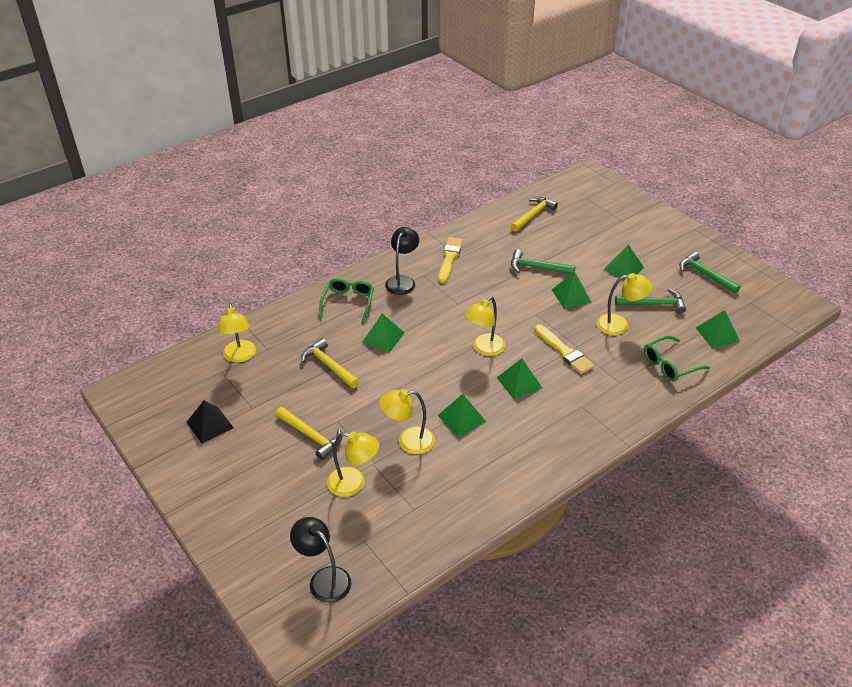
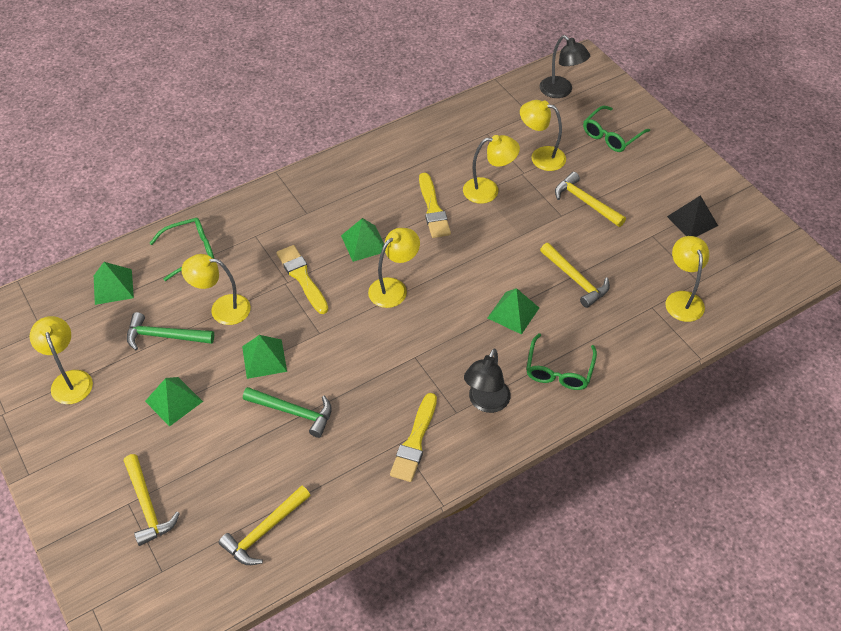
camera: 175 degrees left, 10 degrees up
(271, 517) = (611, 135): none -> green glasses
(461, 418) = (433, 209): green pyramid -> yellow brush
(609, 220) = (147, 506): none -> yellow hammer
(705, 275) = (70, 380): green hammer -> yellow lamp

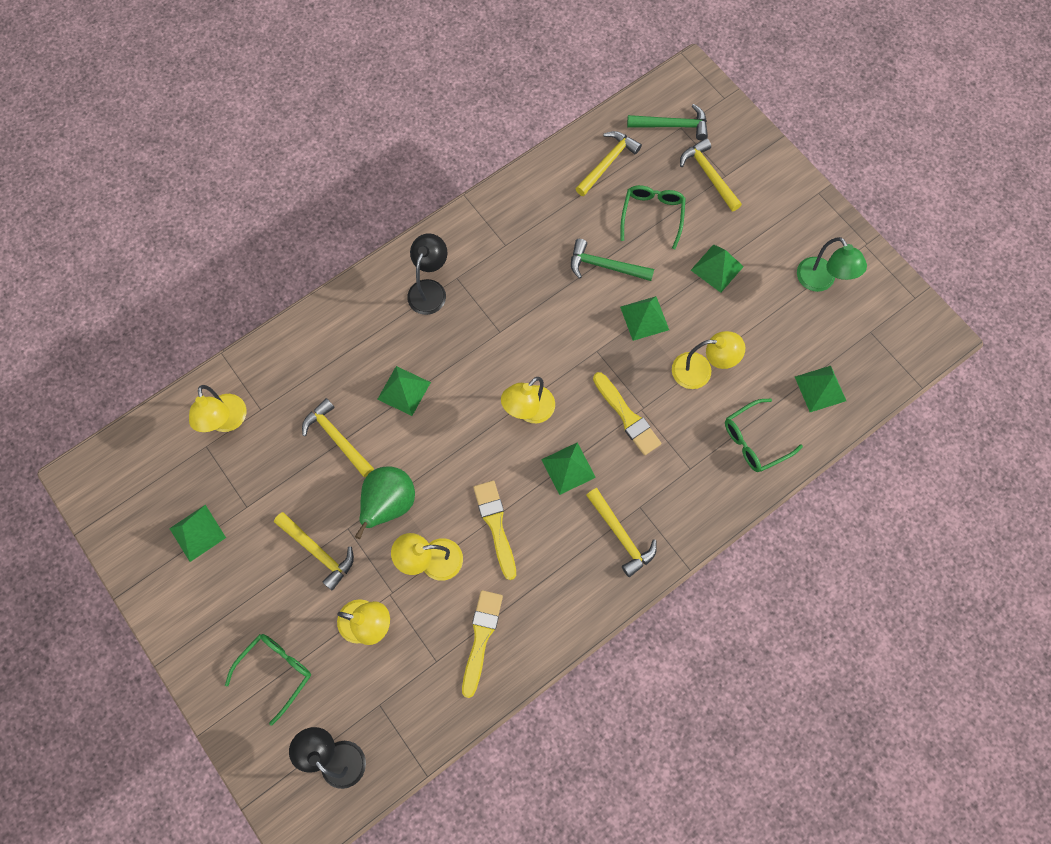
camera: 175 degrees right, 20 degrees up
(70, 380) = (820, 281): yellow lamp -> green lamp
(164, 336) = (747, 334): green hammer -> green hammer (672, 125)
(327, 196) = (621, 535): none -> yellow hammer
(415, 441) = (492, 247): yellow brush -> yellow brush (481, 638)
(525, 229) = (389, 503): none -> green pear
(559, 370) = (360, 329): green glasses -> green glasses (652, 216)
(692, 221) = (197, 533): black pyramid -> green pyramid

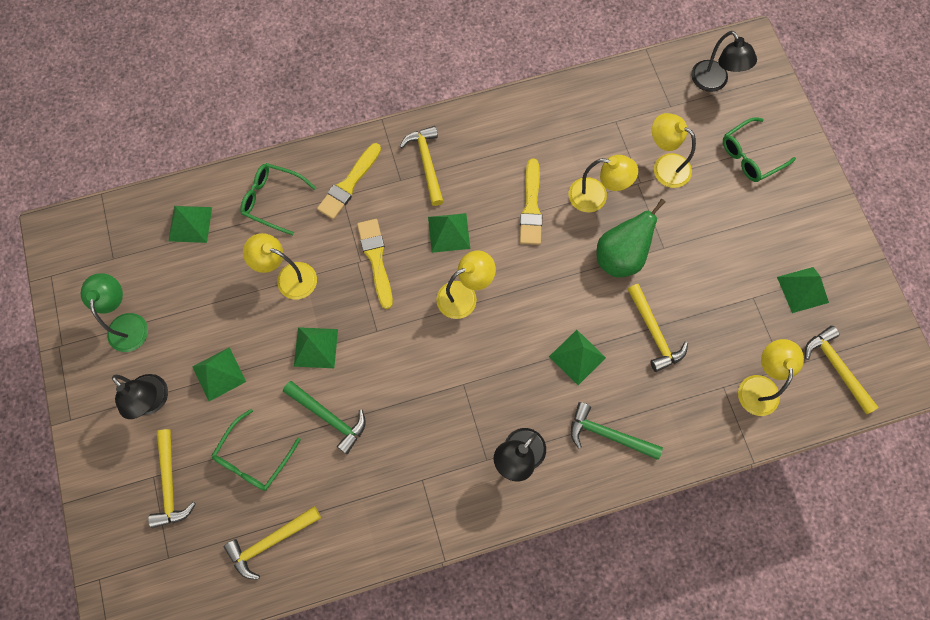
camera: 160 degrees left, 0 degrees up
(318, 551) = (695, 237): yellow hammer -> yellow hammer (836, 368)
(481, 638) = (573, 126): yellow brush -> yellow brush (349, 184)
(672, 125) = (176, 564): green hammer -> green hammer (608, 435)
(755, 440) = (273, 200): green glasses -> green glasses turned 150 degrees counterclockwise
(759, 229) = (153, 401): none -> black lamp

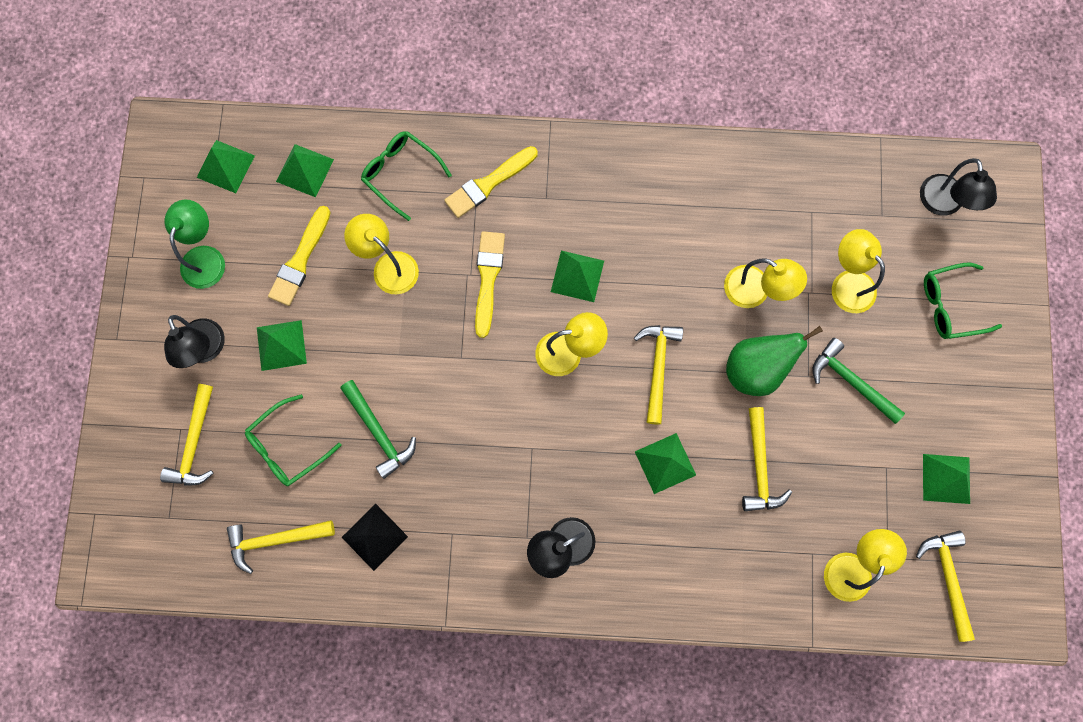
camera: 20 degrees right, 5 degrees up
(316, 347) = (391, 352): green pyramid -> green pyramid (226, 166)
(356, 507) = (374, 537): none -> black pyramid
(426, 163) = (581, 189): yellow hammer -> yellow hammer (657, 367)
(531, 207) = (678, 278): yellow brush -> yellow brush (300, 260)
(608, 435) = (666, 559): green hammer -> green hammer (851, 381)

